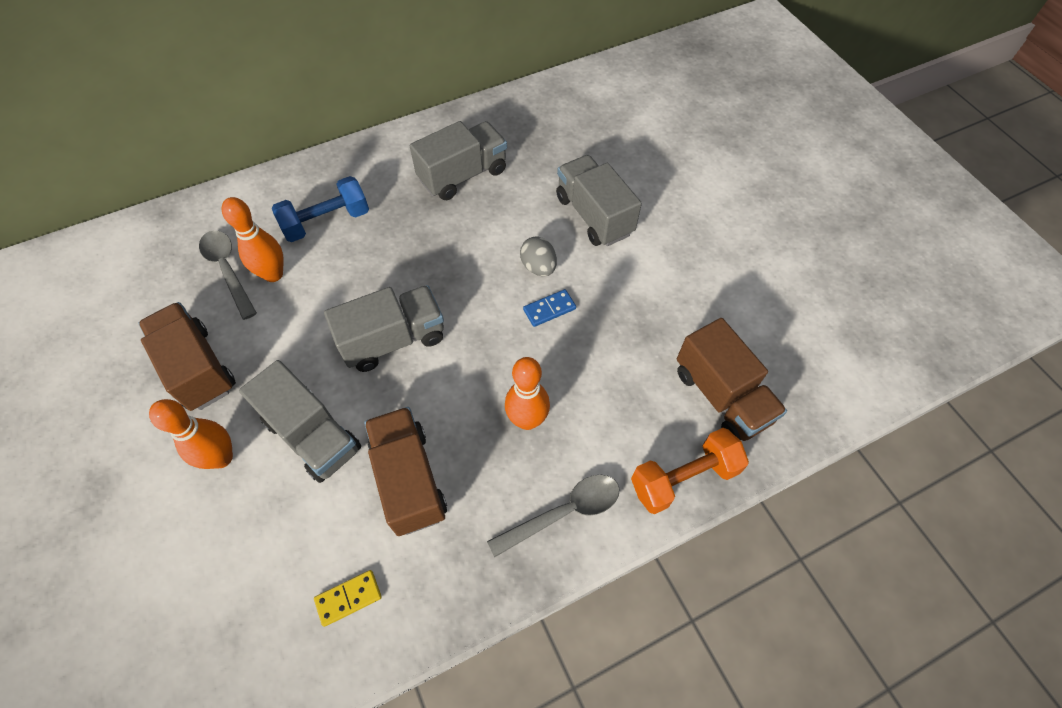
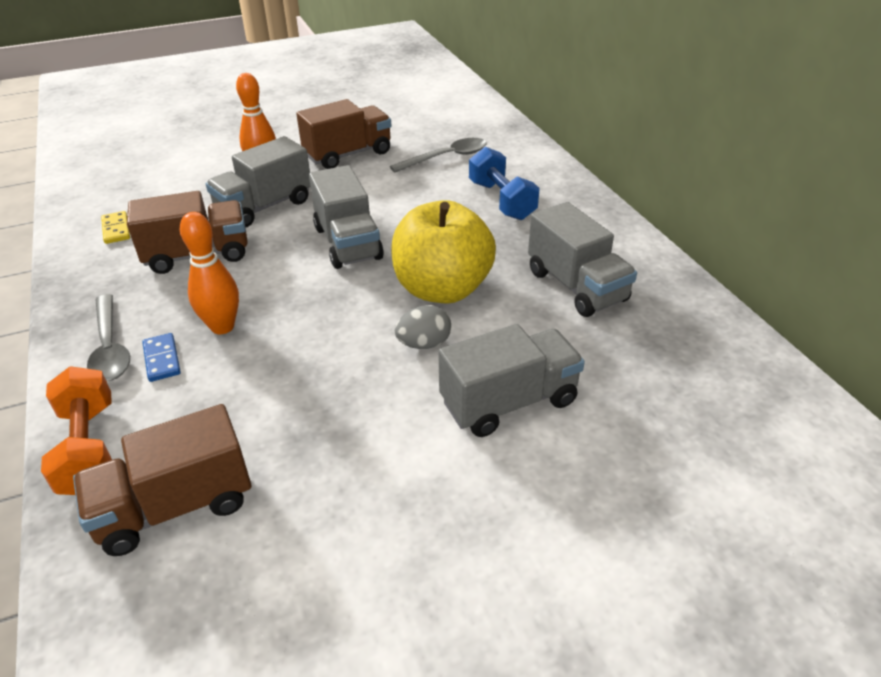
camera: 95 degrees right, 20 degrees down
(273, 274) = (438, 178): orange bowling pin -> none
(467, 259) = (442, 289): none -> yellow apple
(549, 309) = (358, 350): blue domino -> blue domino (162, 359)

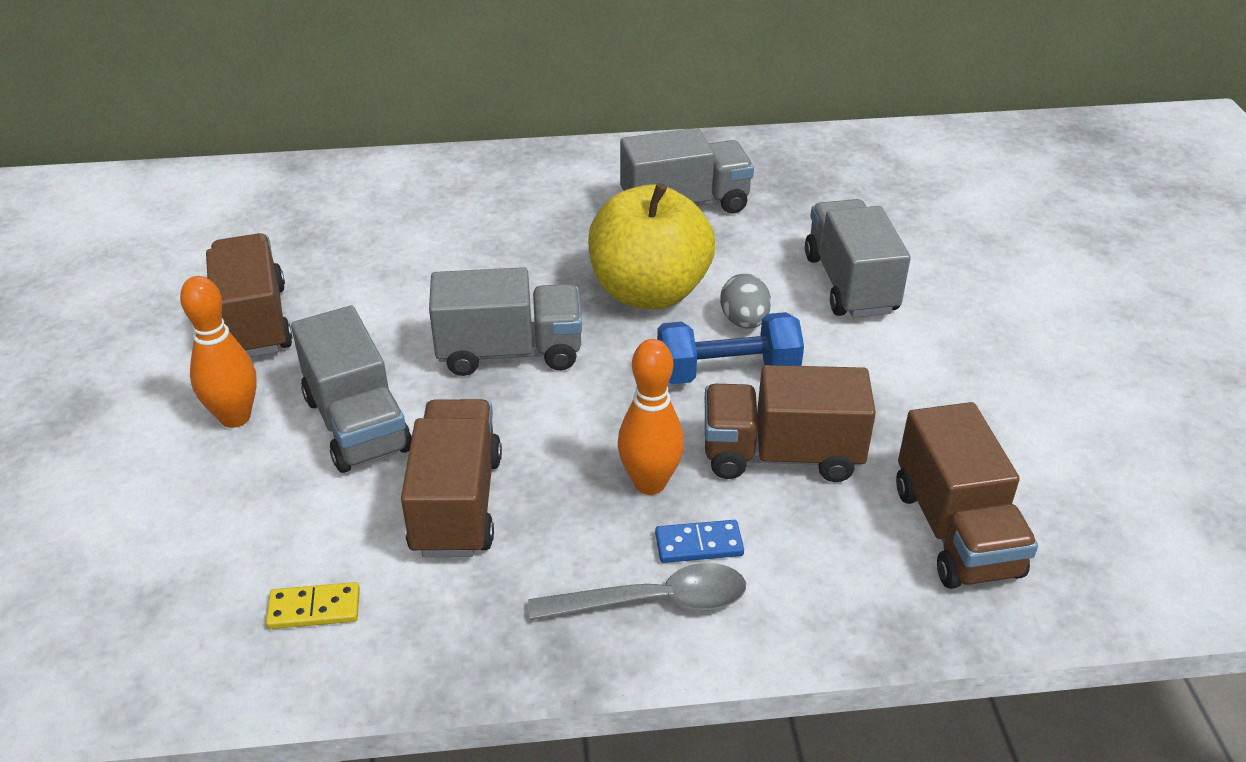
camera: 75 degrees left, 0 degrees up
(89, 448) = (853, 612): orange dumbbell -> none
(260, 387) = (781, 455): none -> brown truck
(446, 158) = (340, 236): grey spoon -> none
(501, 200) = (484, 215): blue dumbbell -> blue dumbbell (727, 372)

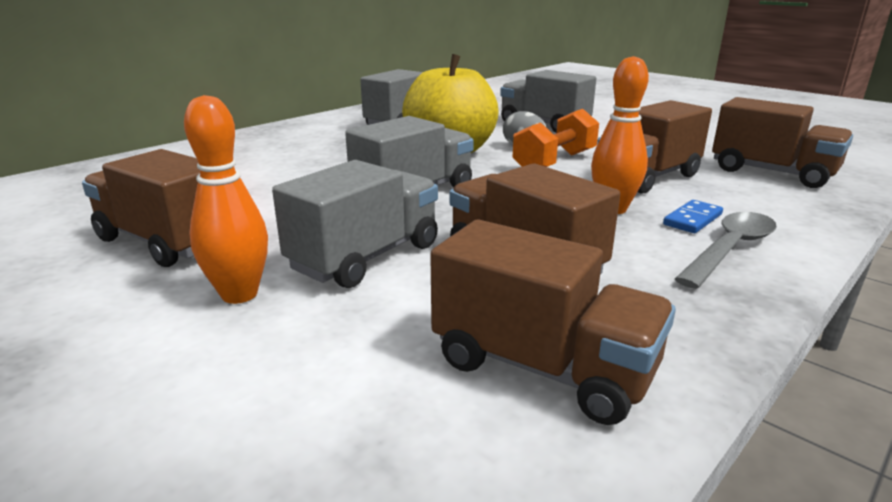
camera: 40 degrees left, 15 degrees down
(314, 608) = (542, 367): yellow domino -> brown truck
(357, 424) = (365, 257): grey truck -> grey truck turned 75 degrees counterclockwise
(727, 372) = (554, 162): blue dumbbell -> orange dumbbell

